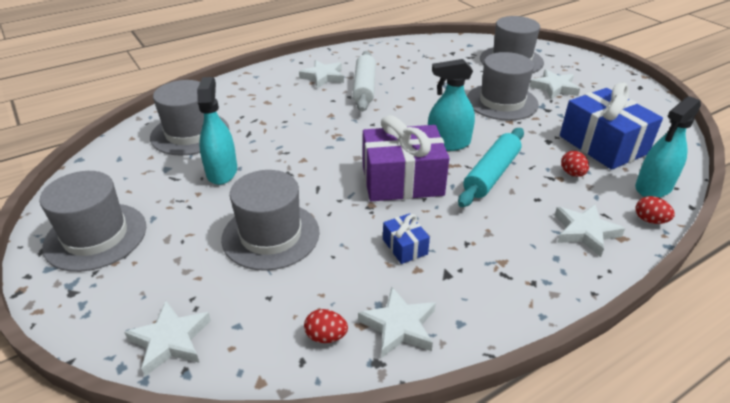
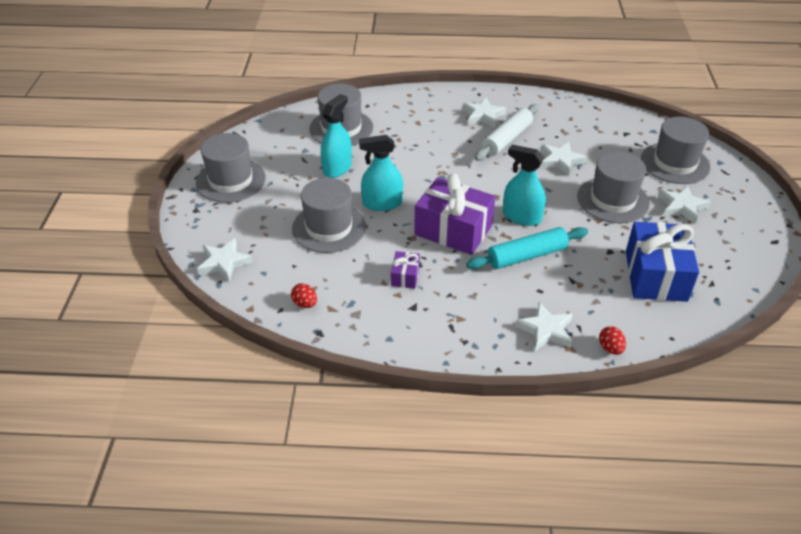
camera: 35 degrees right, 5 degrees up
(399, 326) = (351, 320): white star -> white star (560, 161)
(405, 247) = (405, 276): blue gift -> purple gift
(572, 173) = (594, 285): red egg -> none
(653, 187) = (651, 328): turquoise spray bottle -> turquoise spray bottle (382, 203)

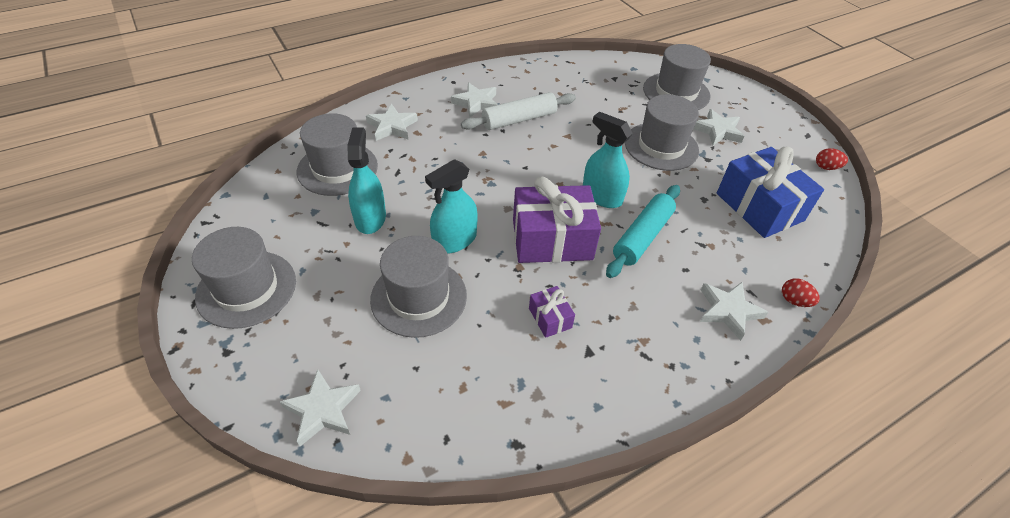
camera: 35 degrees left, 5 degrees up
(305, 304) = (469, 413): red egg -> red egg (826, 167)
(507, 139) = (519, 120): white rolling pin -> white rolling pin turned 60 degrees clockwise
(521, 217) = (601, 196): turquoise spray bottle -> turquoise spray bottle turned 45 degrees clockwise
(560, 161) = (585, 124): white star -> white star (392, 126)

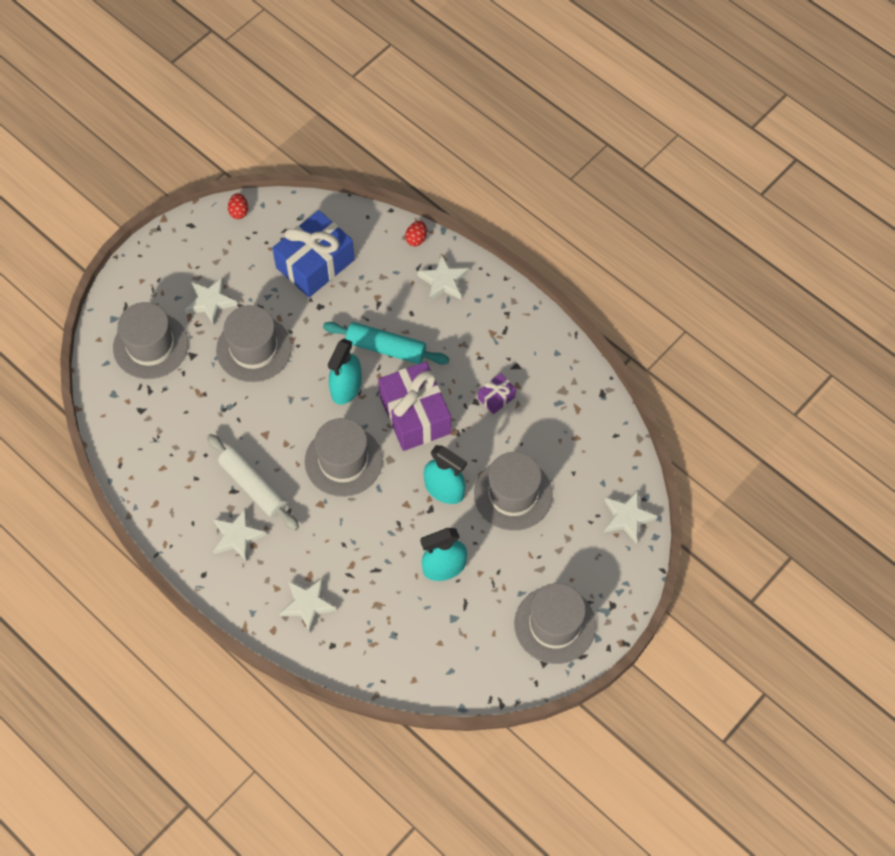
camera: 105 degrees left, 15 degrees up
(337, 168) = (391, 626): grey hat -> grey hat (343, 461)

